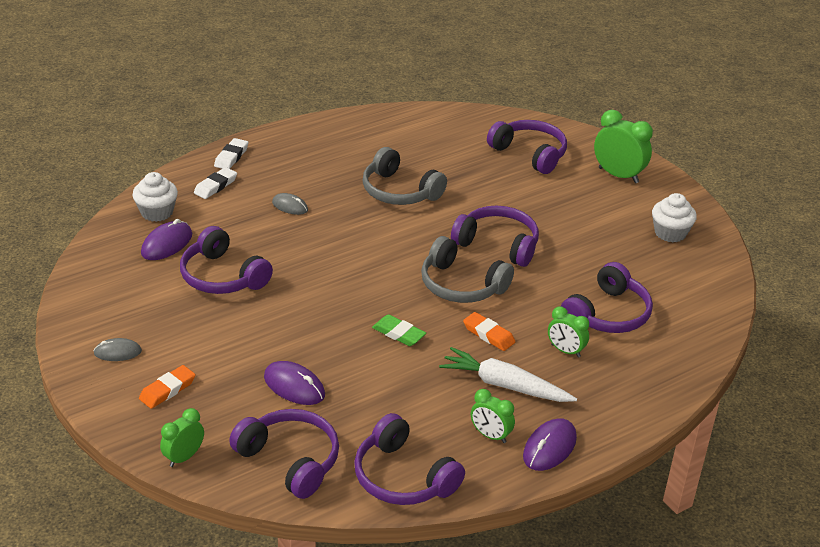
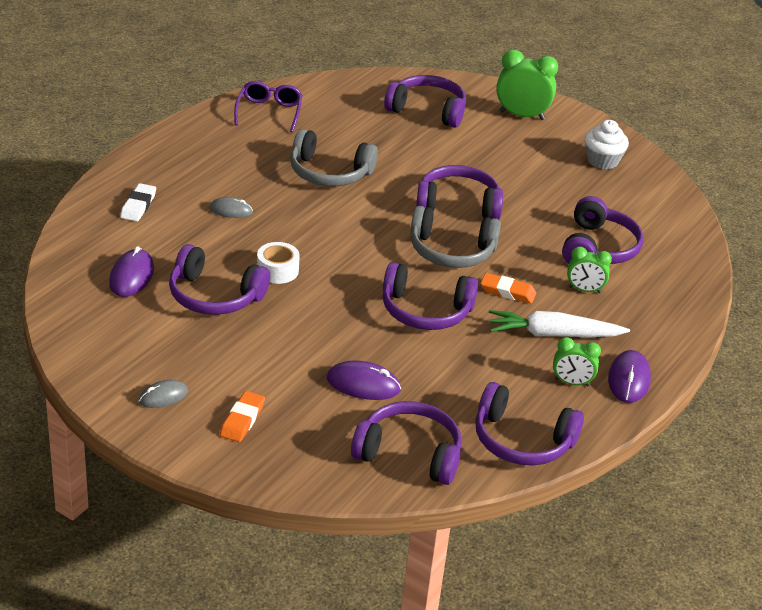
camera: 25 degrees left, 0 degrees up
(157, 212) = (96, 246): white cupcake -> none
(184, 457) = (307, 479): green clock -> none
(231, 157) = (132, 172): white eraser -> none
(292, 267) = (277, 270): none -> white tape
(384, 128) = (269, 112): none -> purple glasses
(398, 333) = (425, 310): green eraser -> purple headphones

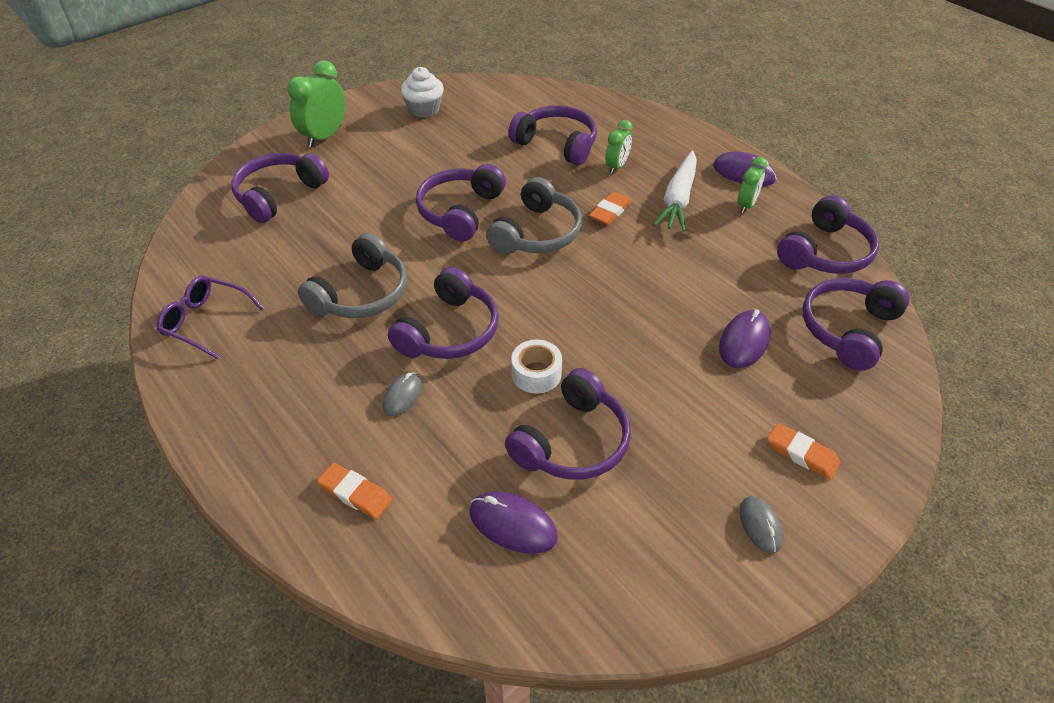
camera: 70 degrees left, 10 degrees up
(138, 206) = (355, 493): white eraser -> orange eraser
(425, 310) = (630, 272): purple headphones -> purple headphones (449, 331)

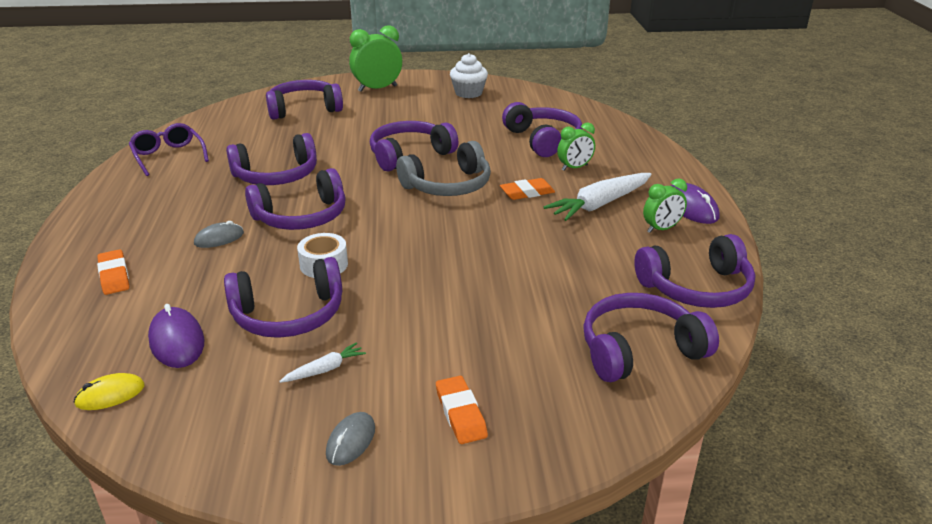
camera: 35 degrees right, 15 degrees down
(361, 293) = (276, 175): grey headphones -> purple headphones
(528, 611) = (110, 395): none -> yellow mouse
(666, 476) = (325, 369): none -> white carrot
(744, 341) = (522, 316): purple mouse -> none

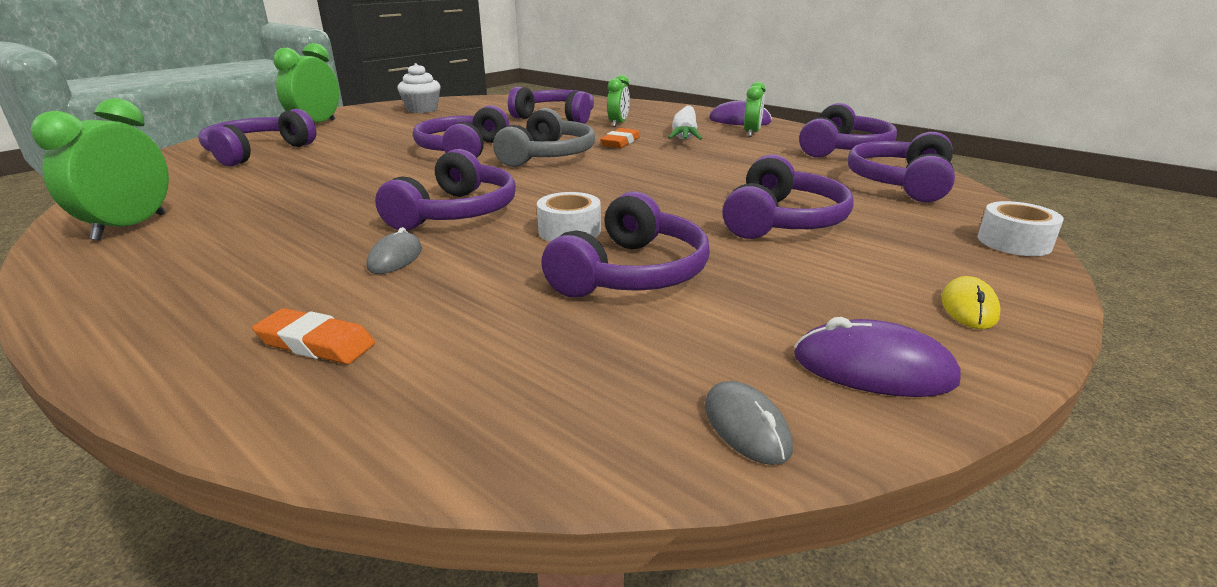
camera: 45 degrees left, 5 degrees down
(110, 395) = (616, 438): yellow mouse -> yellow mouse (969, 307)
(168, 156) = (130, 227): purple glasses -> green clock
(177, 341) = (568, 349): purple mouse -> purple mouse (873, 368)
(276, 175) = (346, 197): purple headphones -> purple headphones (781, 220)
(325, 369) = (766, 288): white carrot -> none
(351, 441) = (914, 315): grey mouse -> grey mouse (746, 426)
(461, 413) = (919, 258): orange eraser -> none
(564, 450) = (1014, 242): none -> white tape

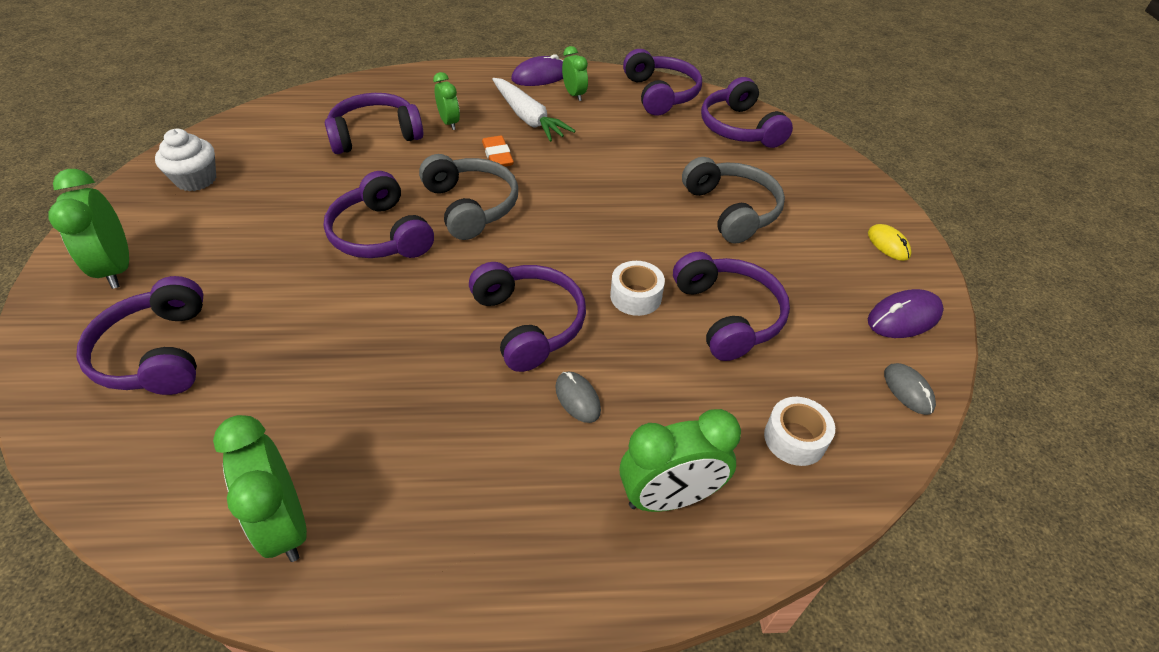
camera: 45 degrees left, 20 degrees up
(316, 343) = (669, 497): orange eraser -> green clock
(746, 426) = (908, 390): grey mouse -> grey mouse turned 45 degrees clockwise
(781, 220) = (731, 210): purple headphones -> grey headphones
(1014, 242) = (849, 170): white tape -> white tape (795, 438)

